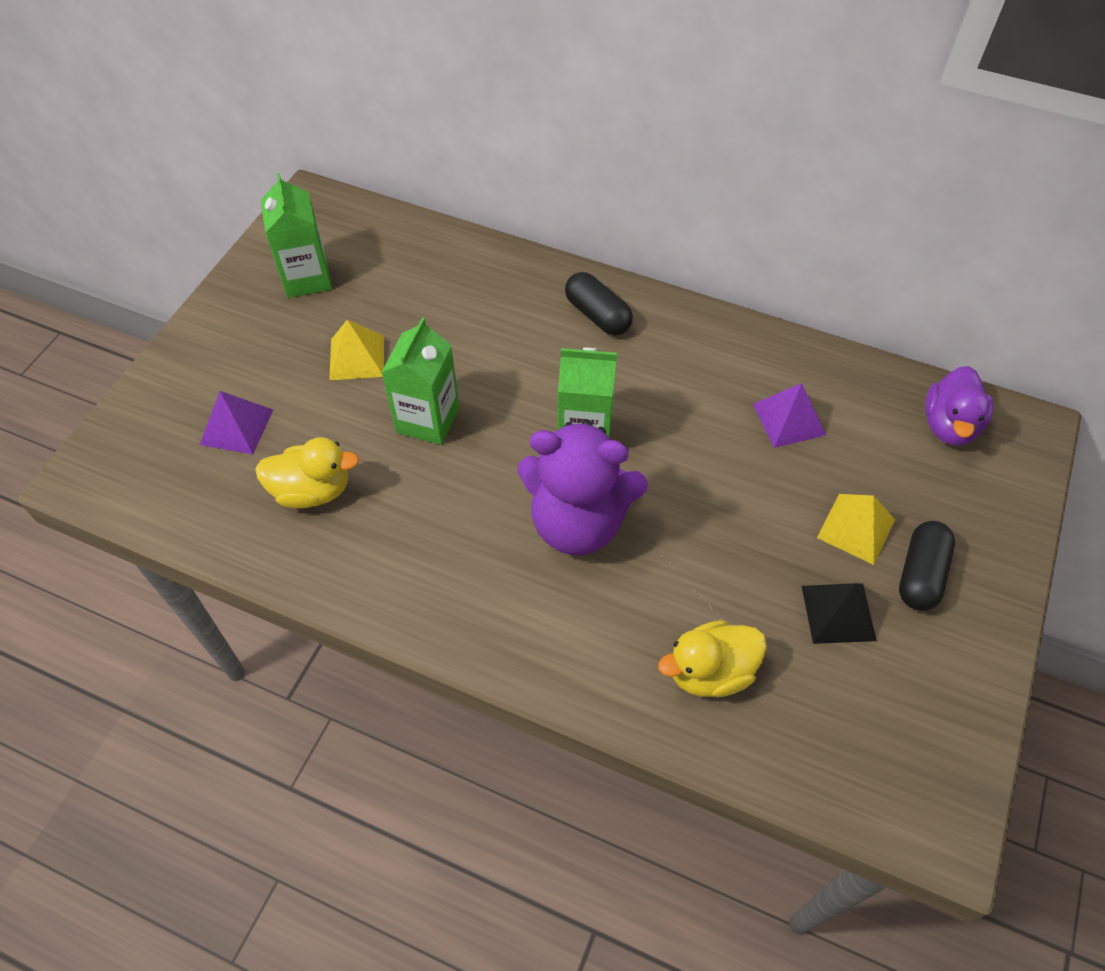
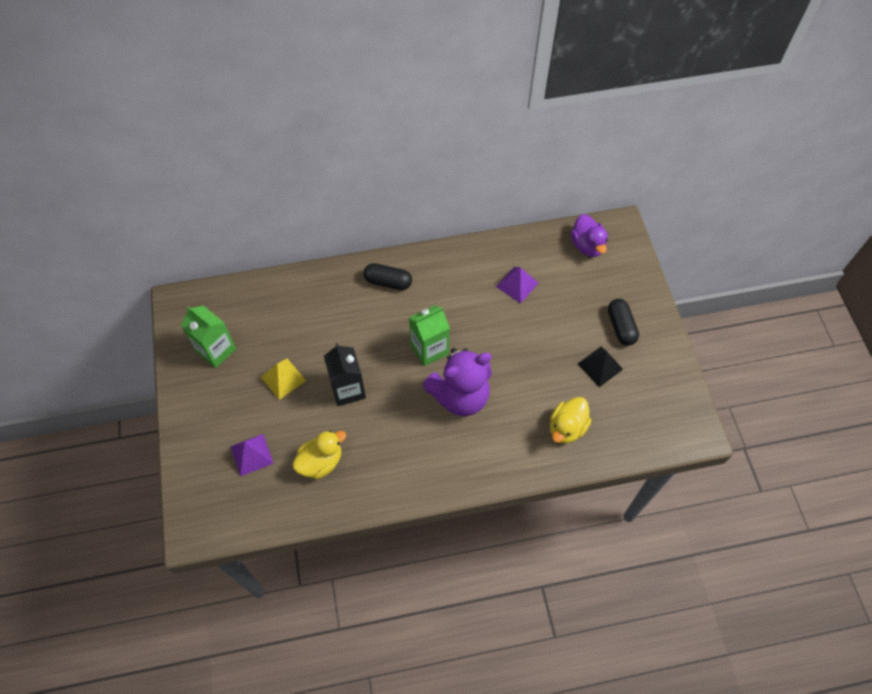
camera: 35 degrees left, 5 degrees up
(428, 420) = (348, 389): green carton -> black carton
(856, 528) = (581, 321): yellow pyramid -> none

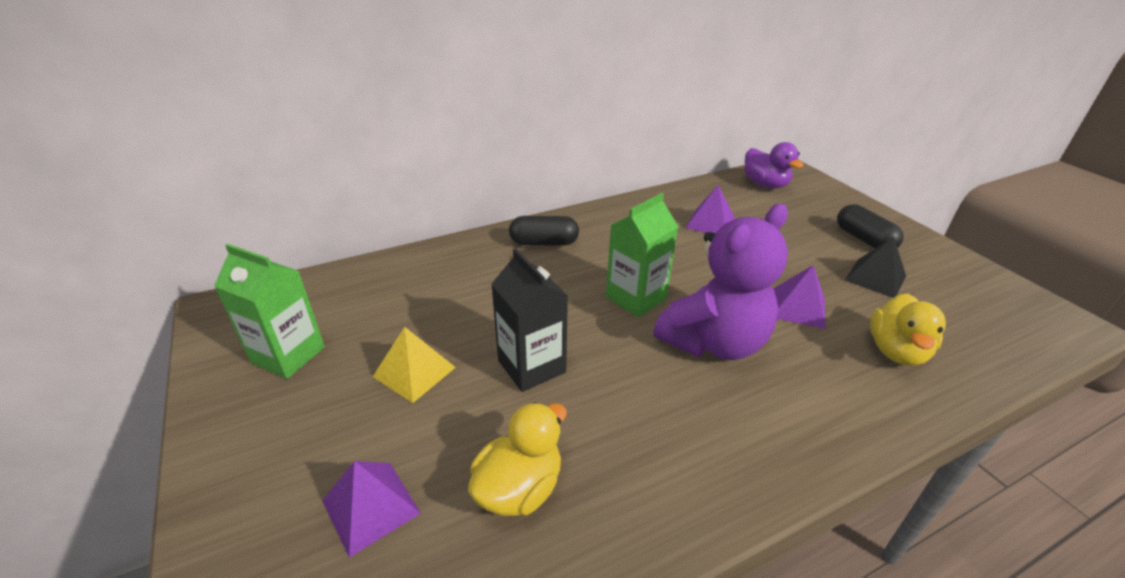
camera: 15 degrees left, 25 degrees down
(529, 380) = (798, 307): none -> purple pyramid

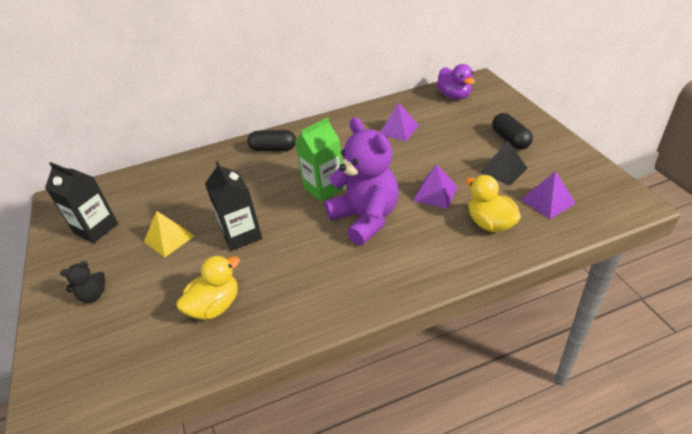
camera: 10 degrees right, 5 degrees up
(288, 355) = (96, 228): green carton -> black carton
(296, 471) = (93, 295): none -> black teddy bear
(371, 507) = (131, 314): purple pyramid -> purple pyramid (548, 201)
(713, 342) = (365, 218): purple teddy bear -> purple teddy bear turned 90 degrees counterclockwise
(896, 351) = (490, 223): yellow duck -> yellow duck turned 120 degrees clockwise

